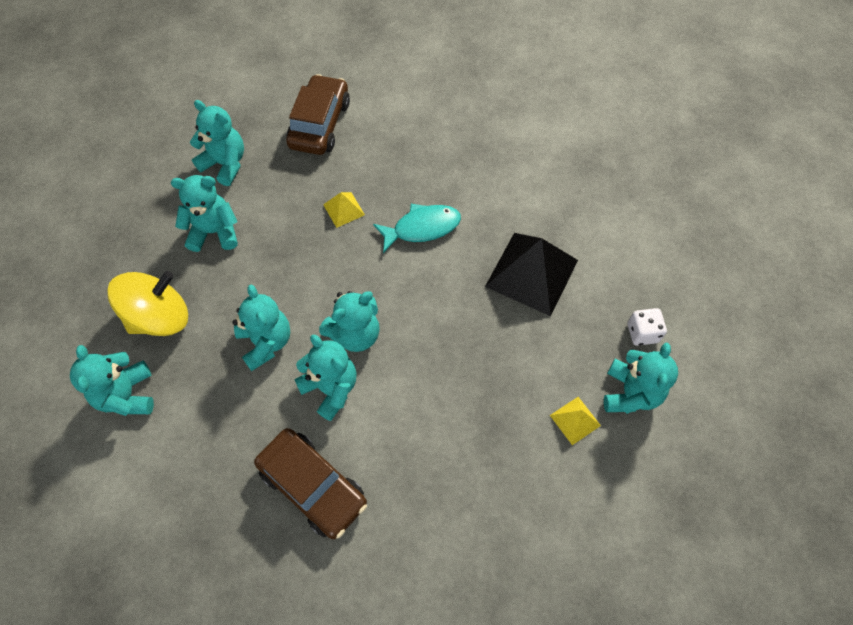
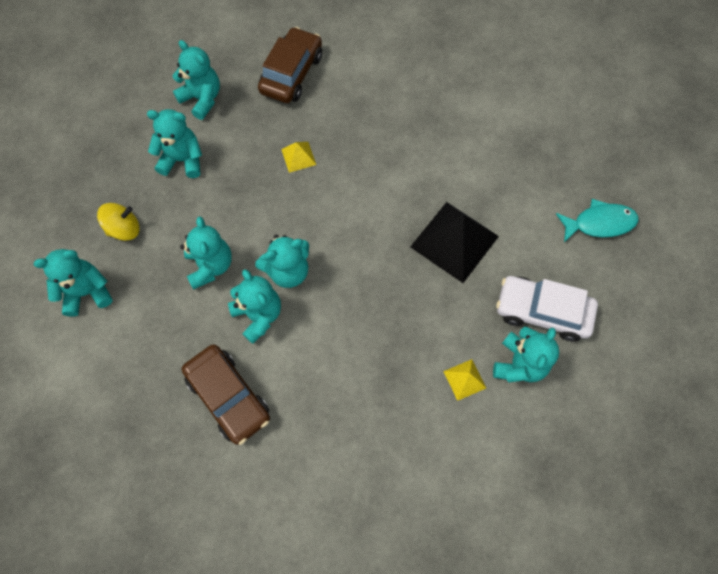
camera: 10 degrees right, 5 degrees up
(127, 395) = (87, 292): turquoise teddy bear -> turquoise teddy bear turned 75 degrees clockwise
(160, 317) = (124, 229): yellow spinning top -> yellow spinning top, size x0.63
(422, 228) = (364, 184): turquoise fish -> turquoise fish (599, 223)
(642, 333) = (542, 312): white dice -> white car

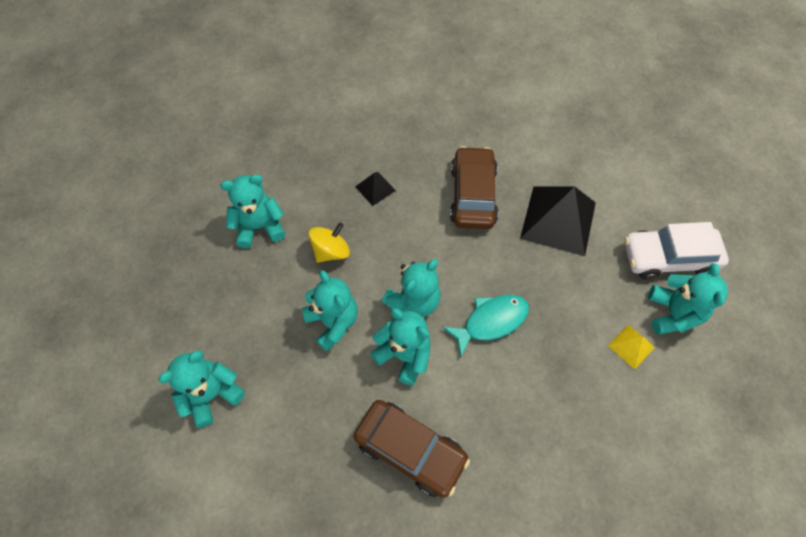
camera: 20 degrees left, 5 degrees down
(124, 229) = (227, 315): yellow spinning top -> yellow spinning top (331, 251)
(202, 99) = (255, 163): turquoise teddy bear -> none
(291, 73) = (334, 114): brown car -> brown car (472, 195)
(298, 157) = (375, 188): yellow pyramid -> black pyramid
(599, 223) = (676, 162): turquoise fish -> turquoise fish (491, 321)

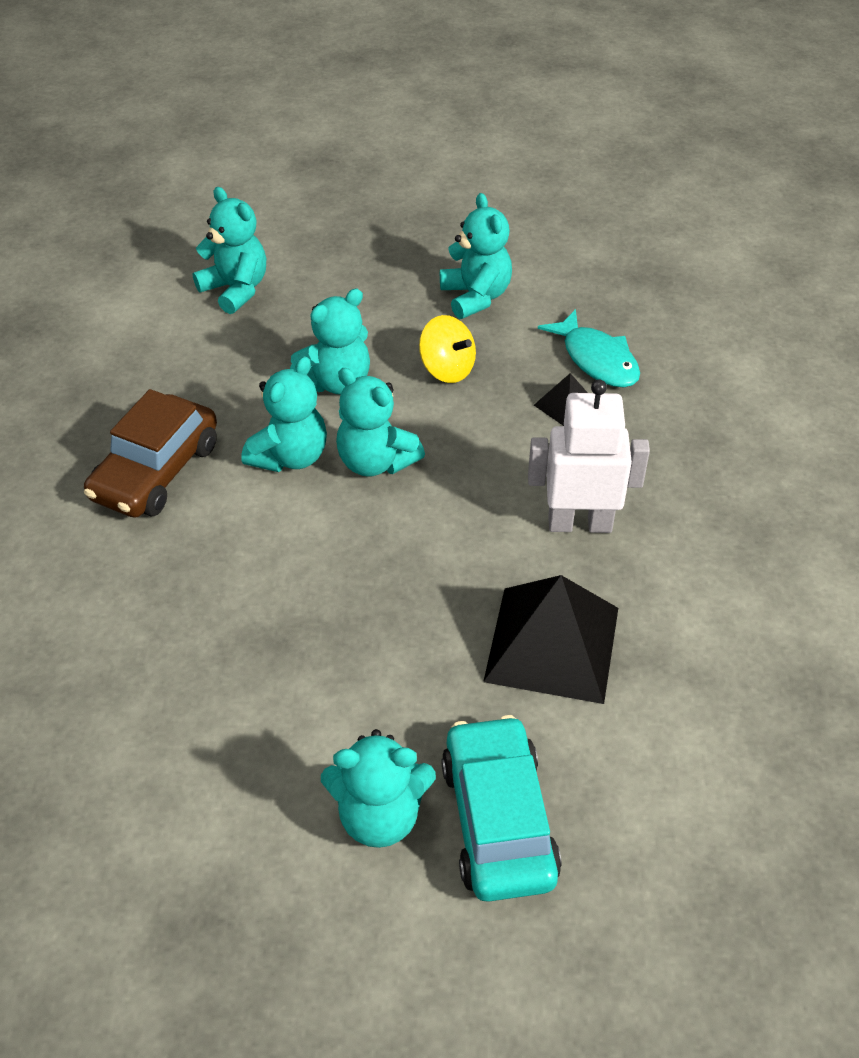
camera: 85 degrees right, 15 degrees down
(472, 195) = (579, 523): brown car -> white robot
(491, 321) = (348, 552): turquoise fish -> turquoise fish (596, 359)
(631, 346) = (312, 743): yellow pyramid -> none
(668, 258) = (498, 820): white car -> turquoise car

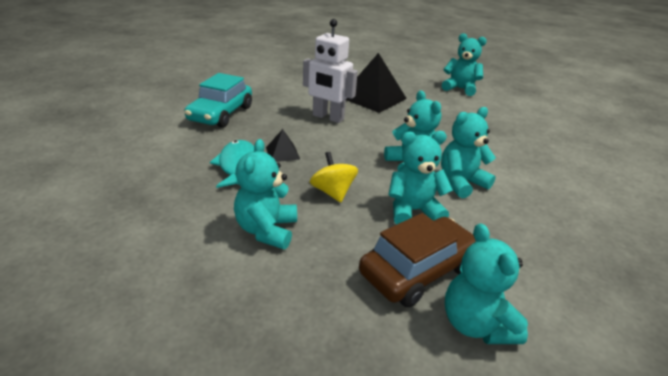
camera: 155 degrees left, 15 degrees down
(156, 471) = (551, 202): brown car -> brown car (418, 270)
(498, 820) = (422, 79): turquoise car -> turquoise car (221, 114)

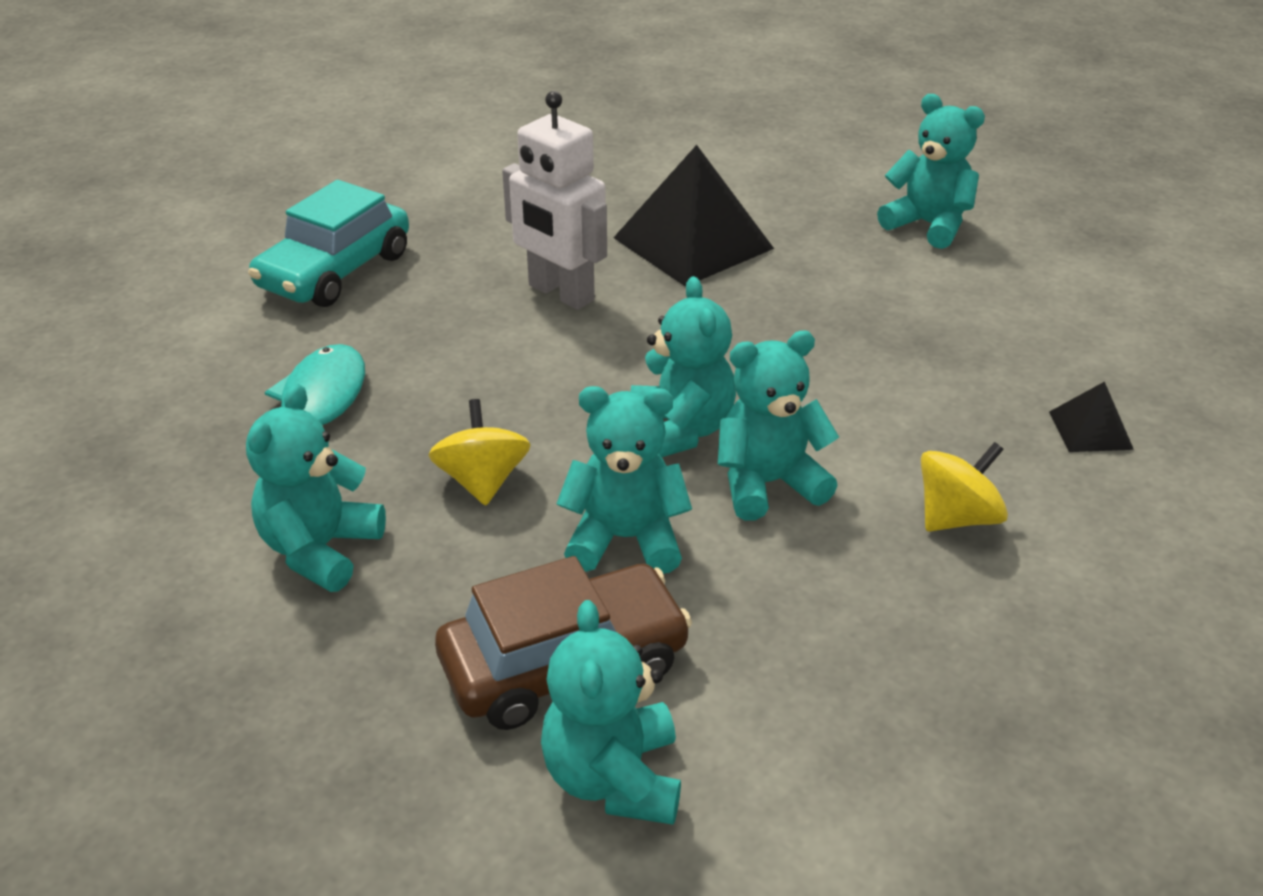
camera: 15 degrees right, 5 degrees up
(282, 153) = (422, 379): black pyramid -> black pyramid (1090, 430)
(546, 189) = (957, 517): none -> yellow spinning top

